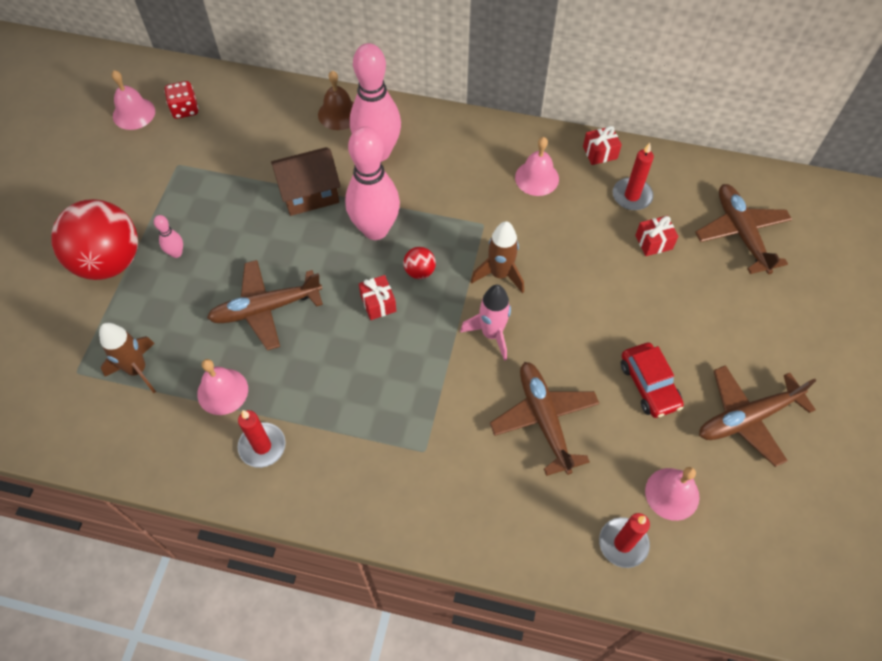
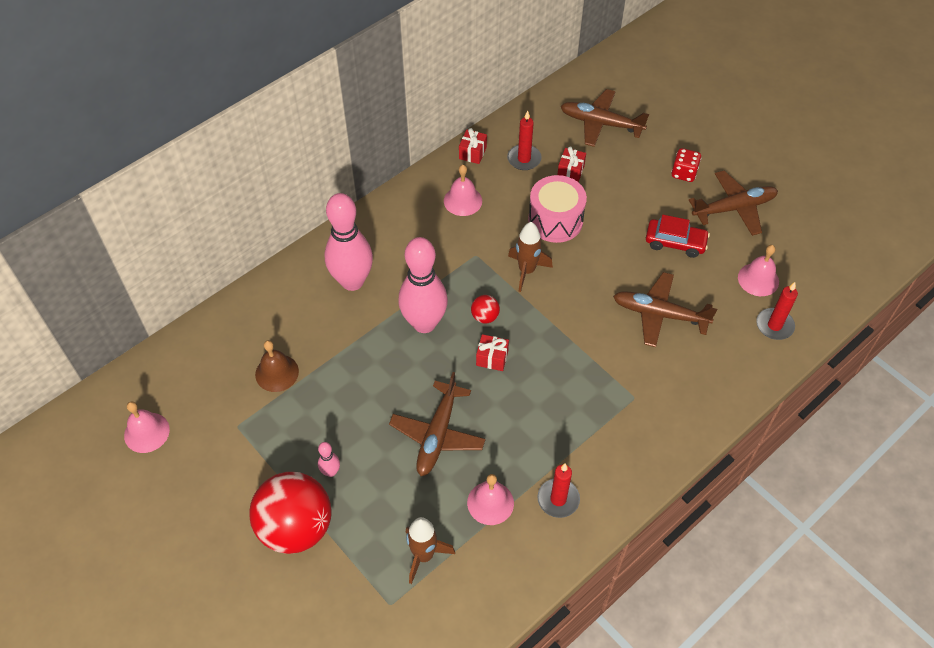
camera: 55 degrees left, 5 degrees down
(185, 109) = (180, 391): red dice -> red dice (684, 173)
(309, 194) = (352, 348): brown house -> none
(339, 114) = (290, 285): brown bell -> brown bell (277, 373)
(491, 334) = (571, 304): pink rocket -> none
(581, 264) = (555, 220): none -> pink drum
(748, 418) = (733, 208): brown plane -> brown plane turned 120 degrees counterclockwise

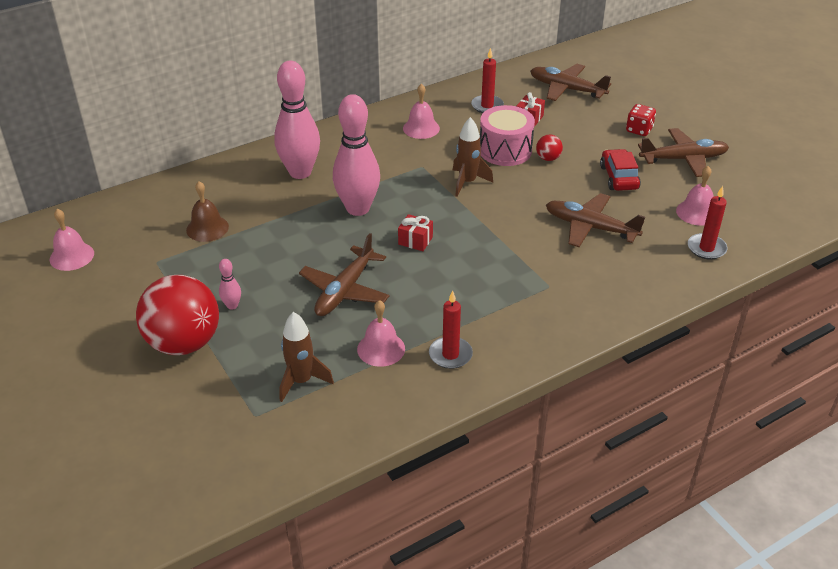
camera: 10 degrees right, 15 degrees down
(472, 153) = (440, 97): red gift -> none
(485, 317) = (417, 210): red ball -> red ball (548, 158)
(675, 242) = (619, 177): red car -> red car turned 120 degrees counterclockwise

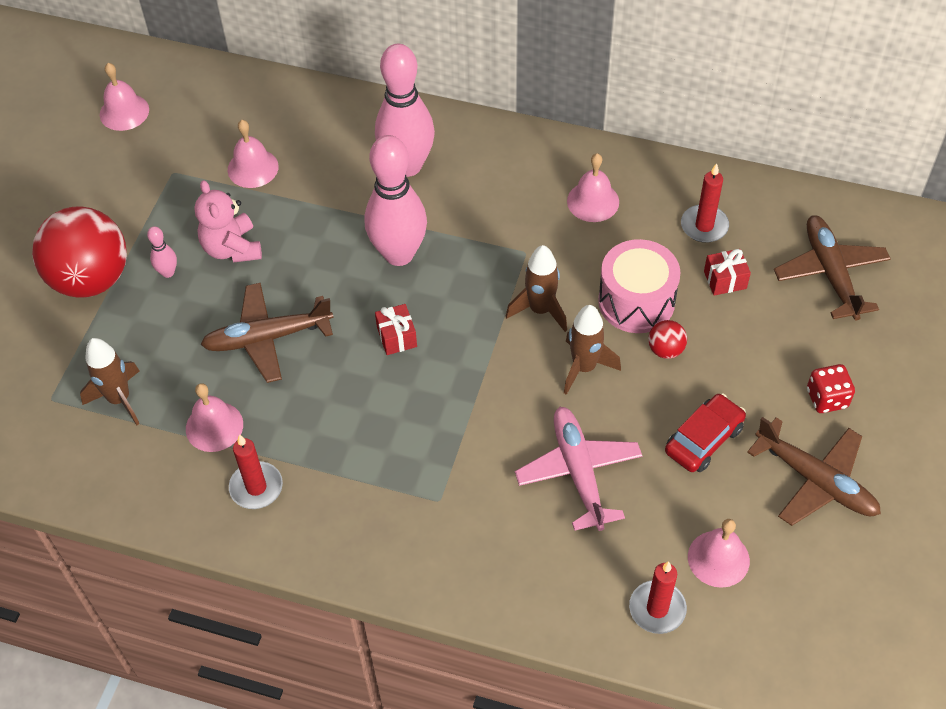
camera: 50 degrees right, 15 degrees up
(207, 228) = (253, 168): brown bell -> pink bell
(255, 269) = (232, 248): none -> pink teddy bear
(525, 189) = (584, 367): none -> brown rocket
(591, 227) = (579, 473): brown plane -> pink plane

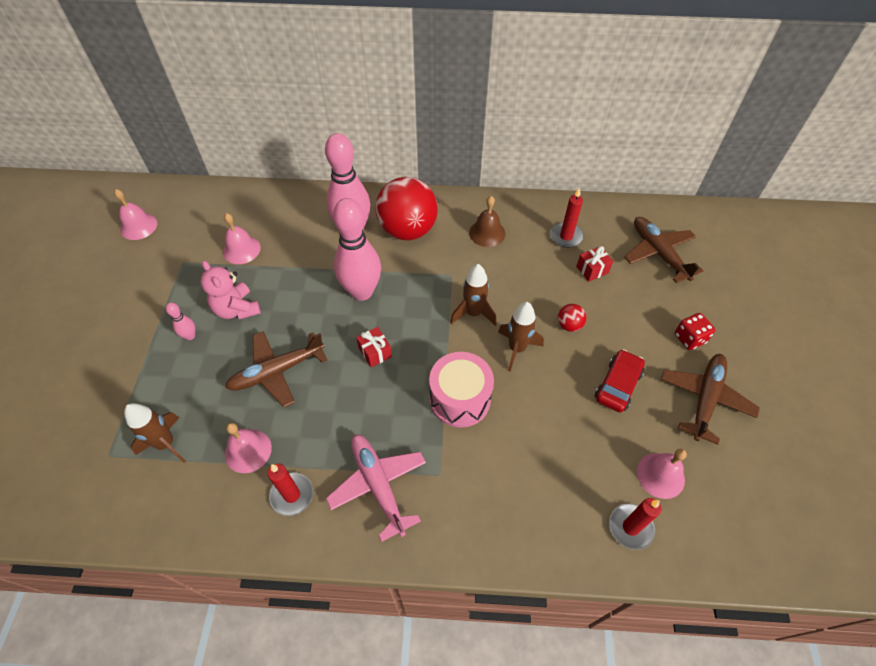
camera: 15 degrees left, 0 degrees up
(91, 279) = (129, 351): red ball -> red ball (407, 230)
(579, 473) = (537, 429): pink plane -> pink plane (378, 486)
(593, 201) = (487, 233): pink bell -> brown bell
(636, 301) = (538, 295): pink drum -> pink drum (460, 399)
(815, 480) = (705, 399): brown plane -> brown plane turned 90 degrees counterclockwise

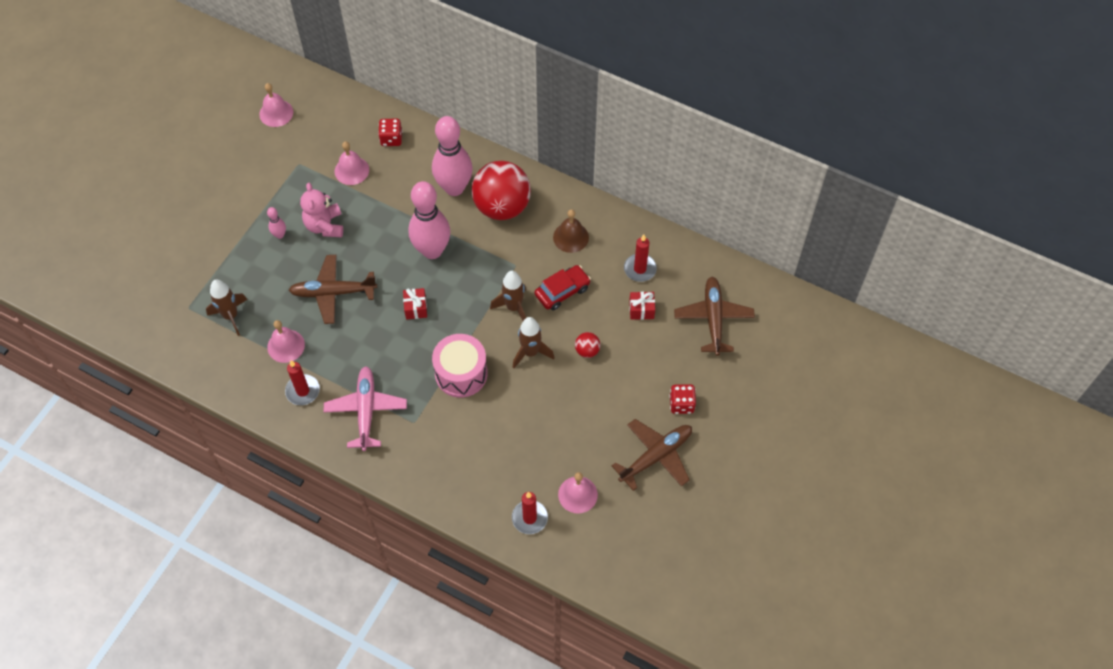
camera: 25 degrees right, 5 degrees up
(269, 210) = (391, 139): none -> red dice
(617, 385) = (593, 416): red car -> red car (562, 291)

